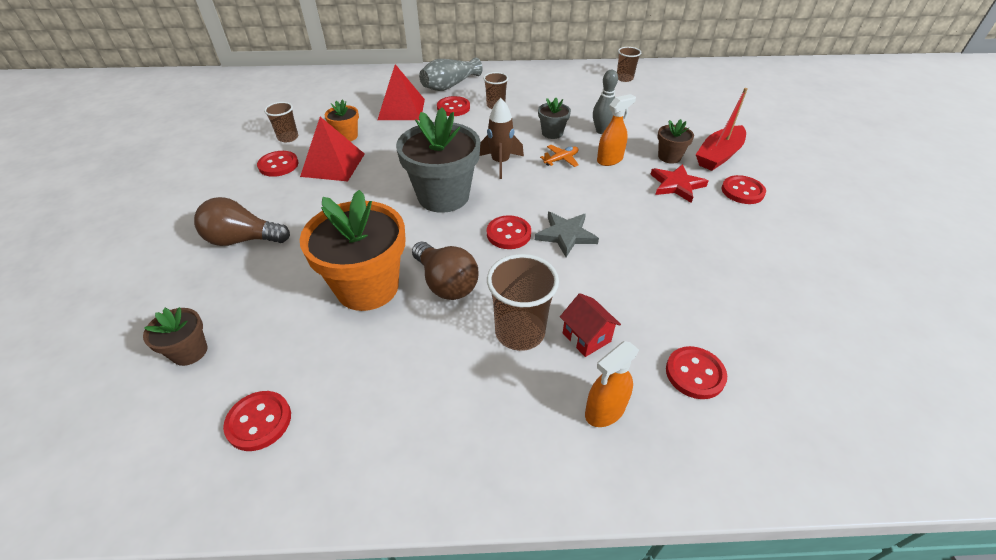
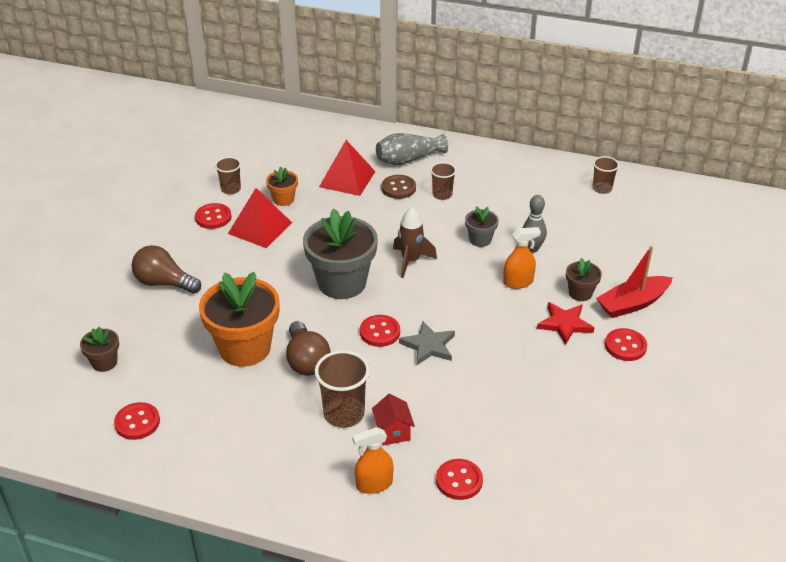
camera: 20 degrees right, 5 degrees down
(453, 108) = (398, 188): red button -> brown button
(561, 159) = (470, 271): orange plane -> none

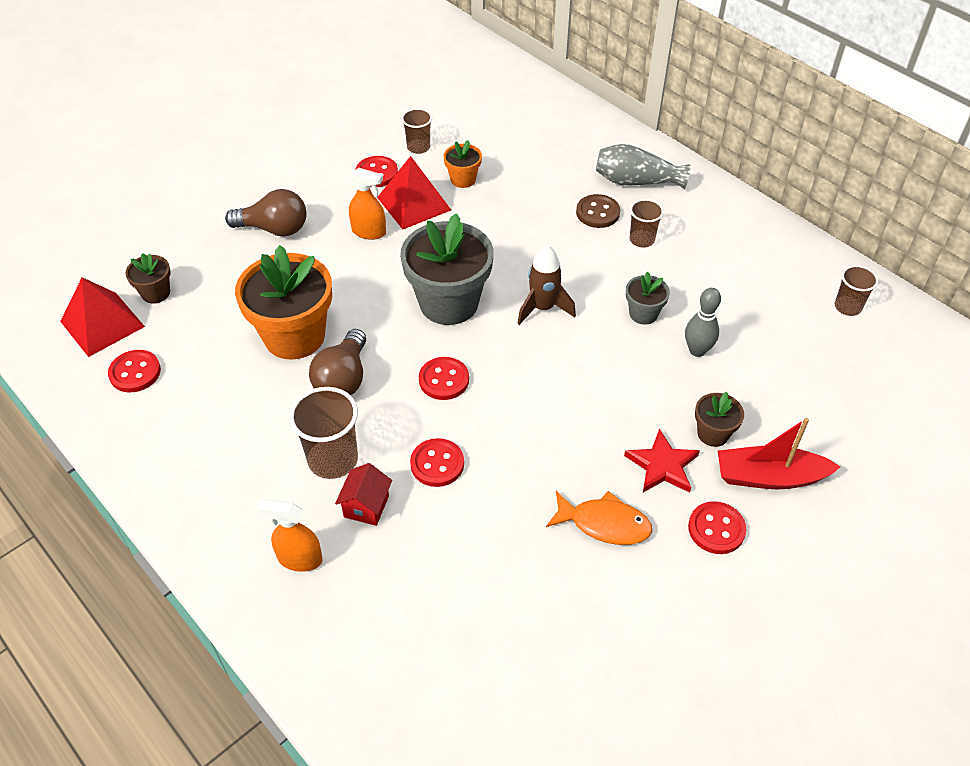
camera: 30 degrees right, 10 degrees up
(164, 283) = (274, 229): brown light bulb -> brown light bulb turned 135 degrees clockwise
(347, 179) = (549, 180): red pyramid -> red pyramid (102, 324)
(428, 346) = (484, 420): grey star -> none
(459, 480) = (390, 602): red button -> red button (437, 464)
(518, 282) = (647, 387): orange spray bottle -> orange spray bottle (369, 232)
(556, 373) = (604, 524): none -> orange fish

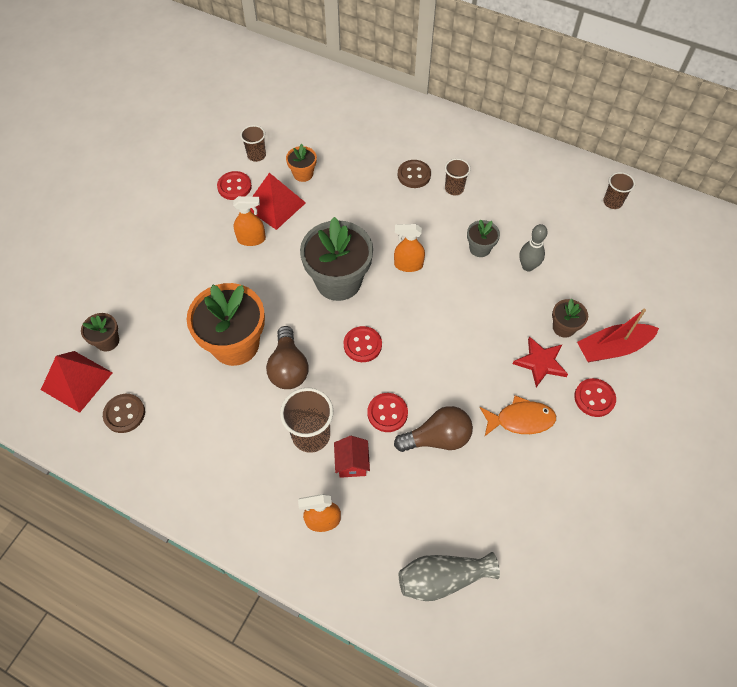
camera: 20 degrees left, 10 degrees up
(135, 372) = (124, 414): red button -> brown button
(274, 229) = (176, 258): brown light bulb -> brown light bulb (437, 438)
(543, 308) = (408, 265): brown rocket -> orange spray bottle
(636, 181) = (430, 141): grey vase -> grey vase (442, 578)

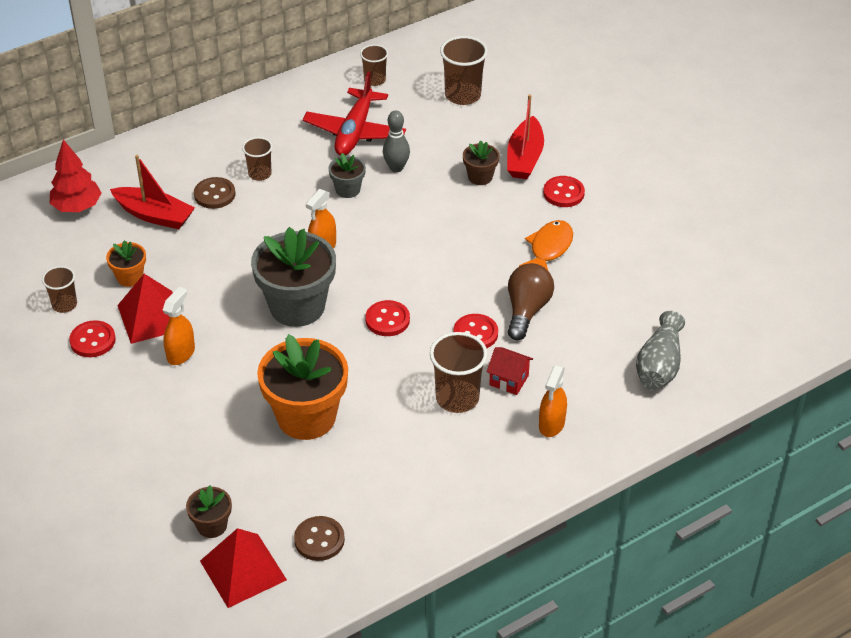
camera: 60 degrees left, 15 degrees down
(288, 368) = (369, 386): brown light bulb -> none
(347, 112) = (77, 207): none -> red tree
(369, 155) = (154, 215): none -> red boat
(540, 362) = (503, 209): red star -> none
(545, 220) = (355, 132): none -> red plane
(648, 267) = (463, 95): none -> brown cup

